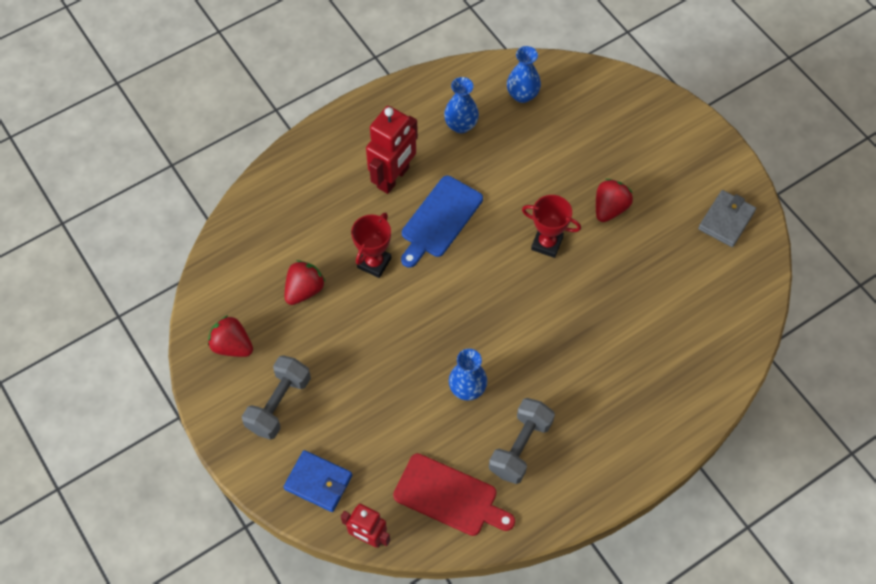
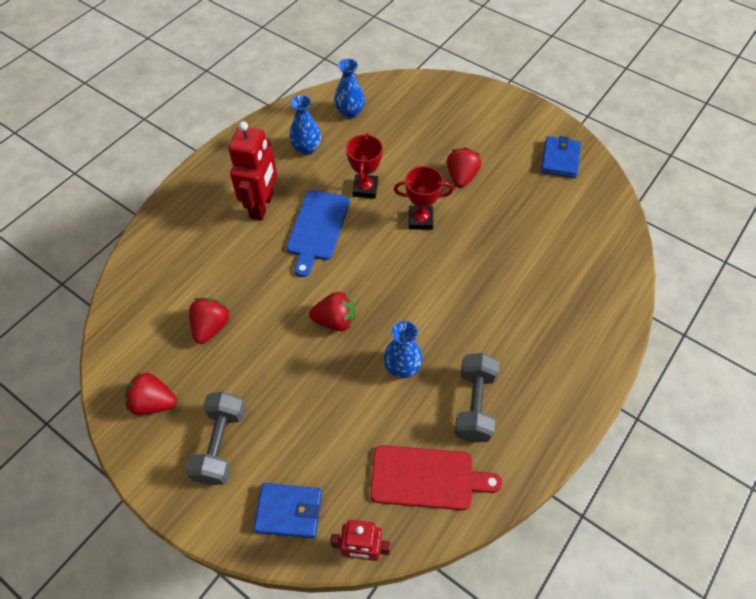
camera: 20 degrees left, 5 degrees down
(374, 263) = (270, 282): red trophy -> red trophy (365, 189)
(421, 322) = (335, 321): none -> red strawberry
(726, 220) = (560, 159): grey wallet -> blue wallet

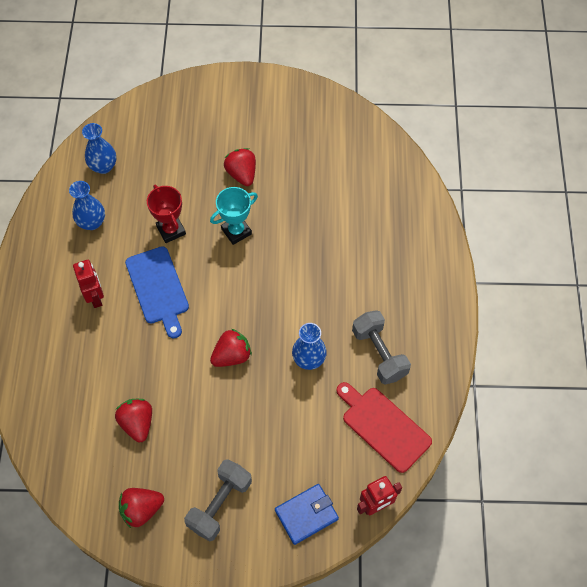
camera: 35 degrees left, 5 degrees up
(221, 445) = (220, 504): grey dumbbell -> grey dumbbell turned 60 degrees clockwise
(262, 206) = (95, 297): red robot -> red robot, size x0.65
(420, 220) = (236, 231): red trophy -> turquoise trophy
(427, 478) = (383, 426): red cutting board -> red cutting board turned 105 degrees counterclockwise
(560, 159) = (308, 113): blue wallet -> none

